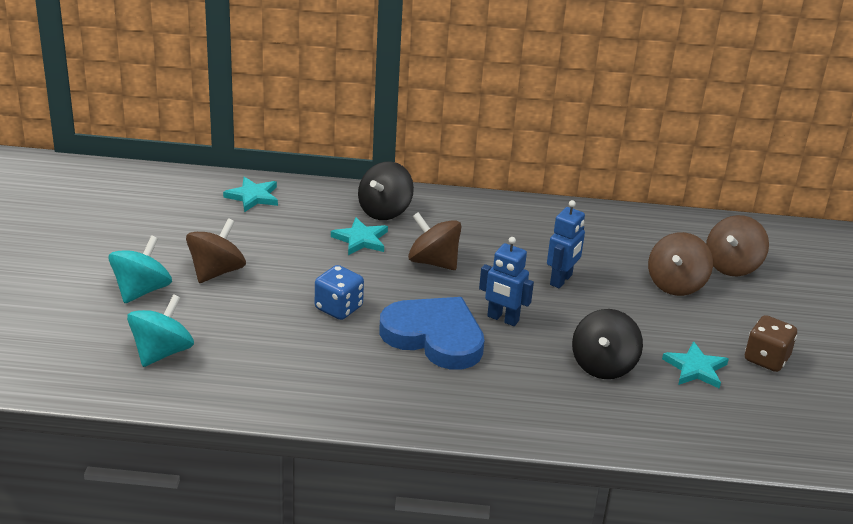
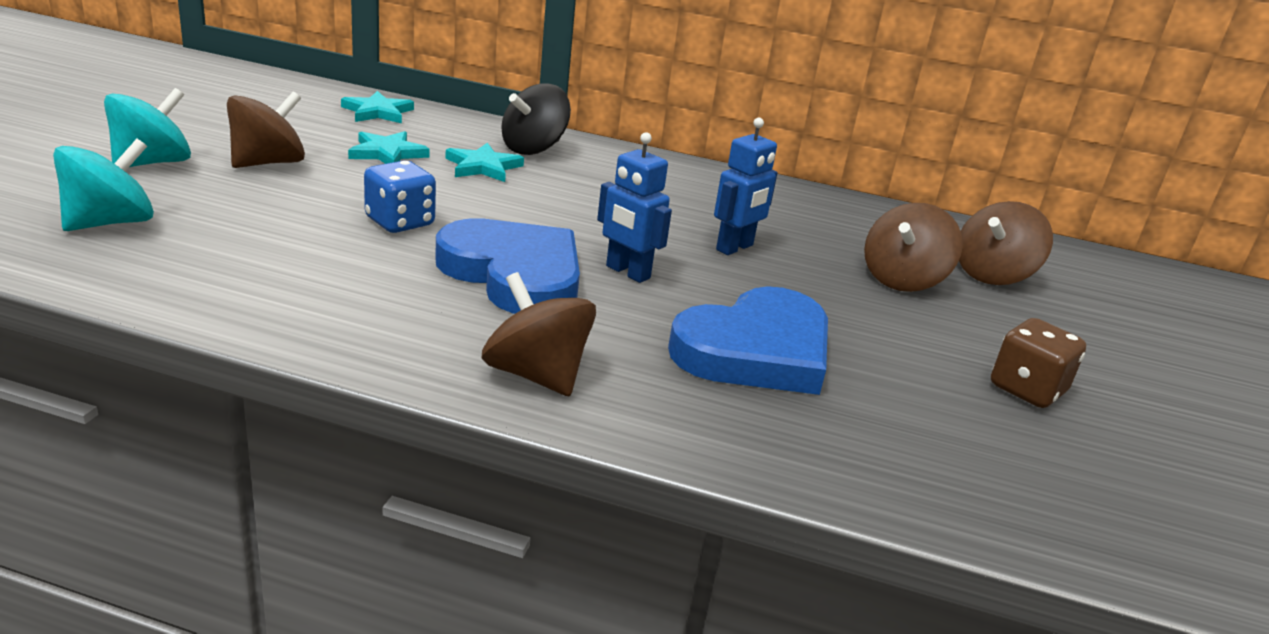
camera: 10 degrees right, 5 degrees down
(433, 262) = (565, 201): brown spinning top -> brown spinning top (536, 375)
(603, 365) = (756, 350): black spinning top -> blue heart
(695, 368) = (905, 381): turquoise star -> turquoise star (387, 153)

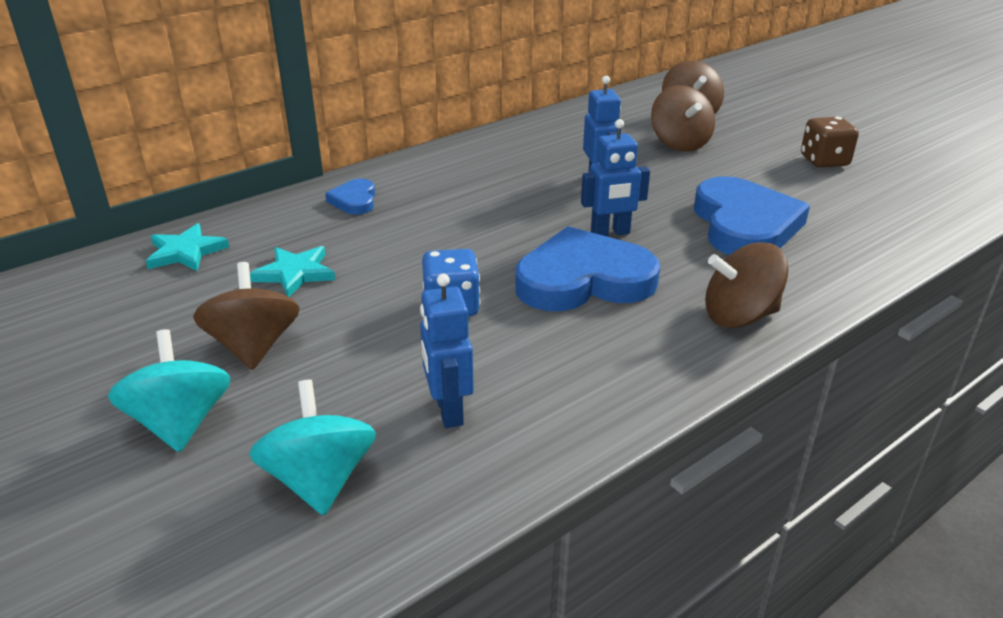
camera: 50 degrees left, 5 degrees up
(235, 252) = (448, 410): none -> blue robot
(483, 167) = (371, 234): turquoise star -> none
(533, 148) = (354, 200): black spinning top -> blue heart

